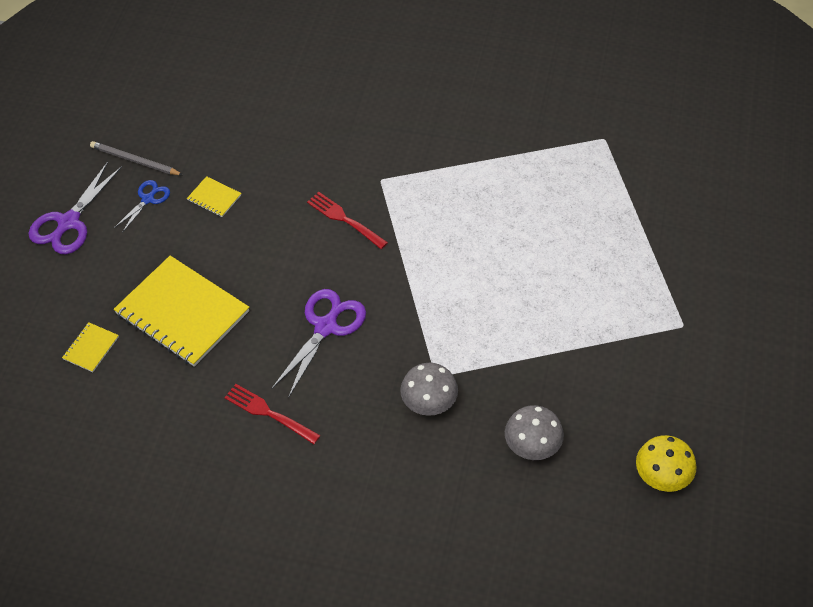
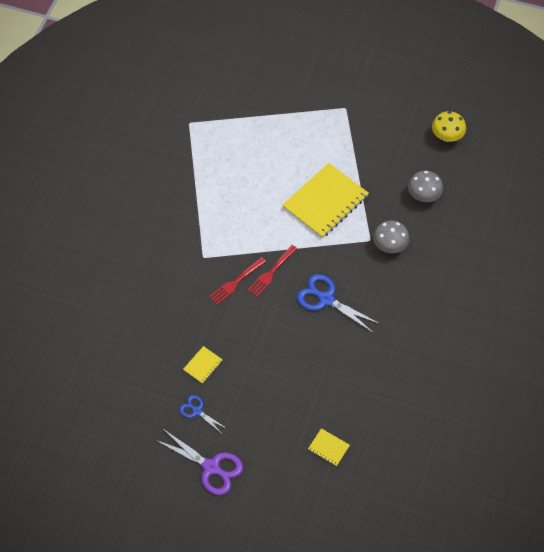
camera: 85 degrees left, 5 degrees up
(135, 161) = (156, 421): grey pencil -> none
(182, 313) = (304, 387): yellow notebook -> yellow notebook (325, 202)
(269, 413) = (390, 336): red fork -> red fork (271, 272)
(326, 327) = (326, 299): purple scissors -> blue scissors

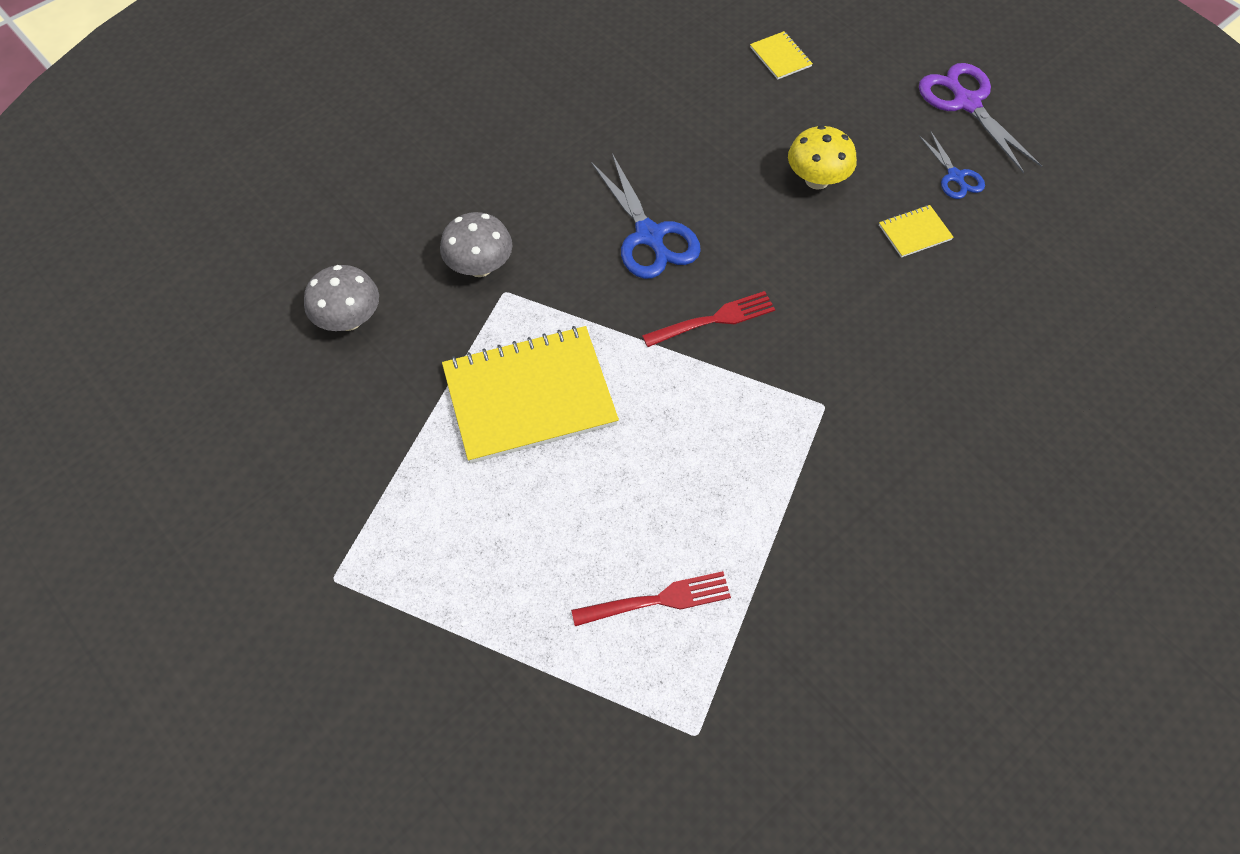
camera: 150 degrees left, 0 degrees up
(236, 281) = (786, 333): red fork -> red fork (656, 600)
(447, 136) = (202, 407): yellow mushroom -> yellow mushroom (817, 180)

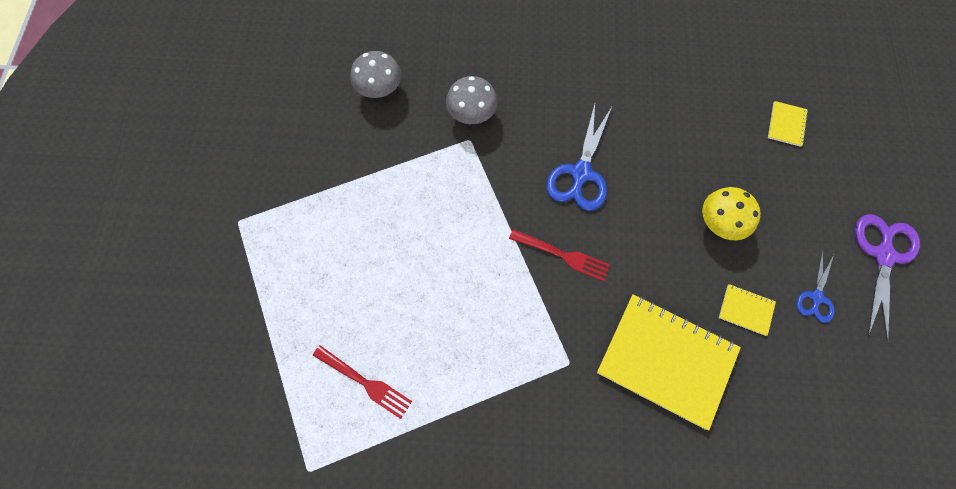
camera: 45 degrees right, 10 degrees up
(529, 396) = (420, 210): yellow notebook -> yellow notebook (666, 360)

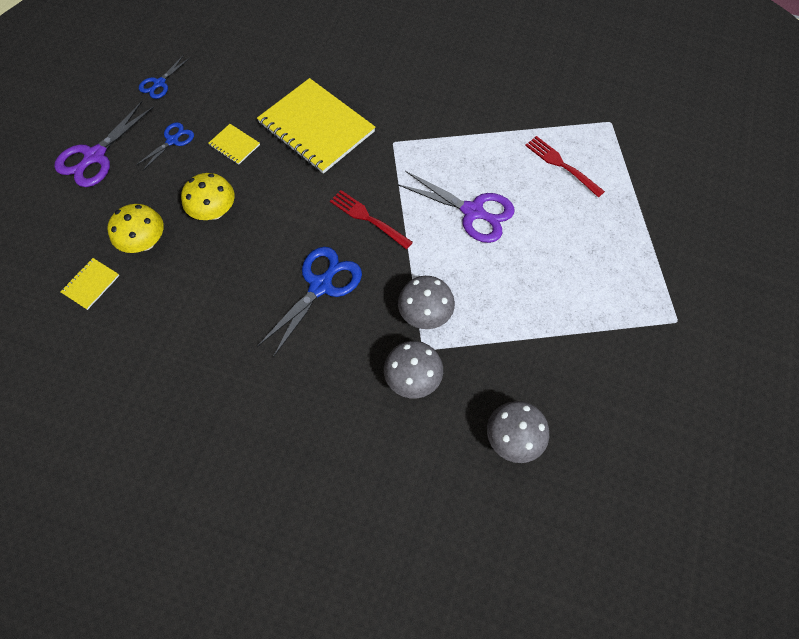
camera: 165 degrees left, 5 degrees down
(455, 291) = (472, 212): none -> purple scissors
(476, 171) = (425, 314): none -> grey mushroom
(766, 174) = (145, 242): none -> yellow mushroom
(886, 378) = (159, 83): none -> blue scissors

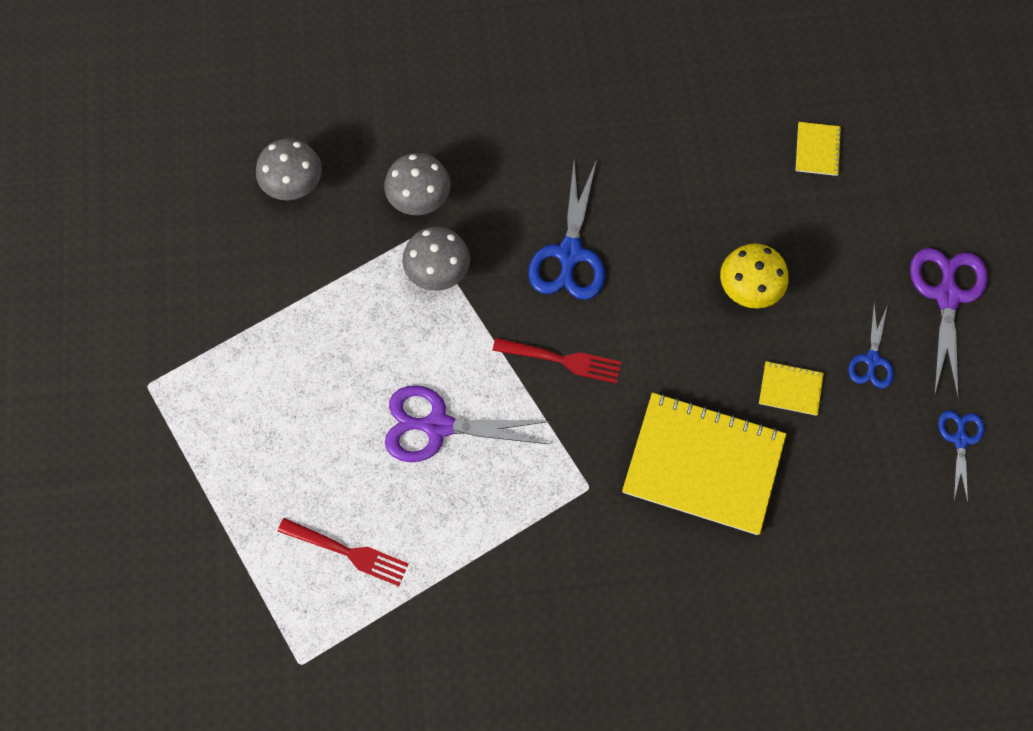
camera: 155 degrees right, 5 degrees up
(145, 242) = (798, 218): yellow mushroom -> none

